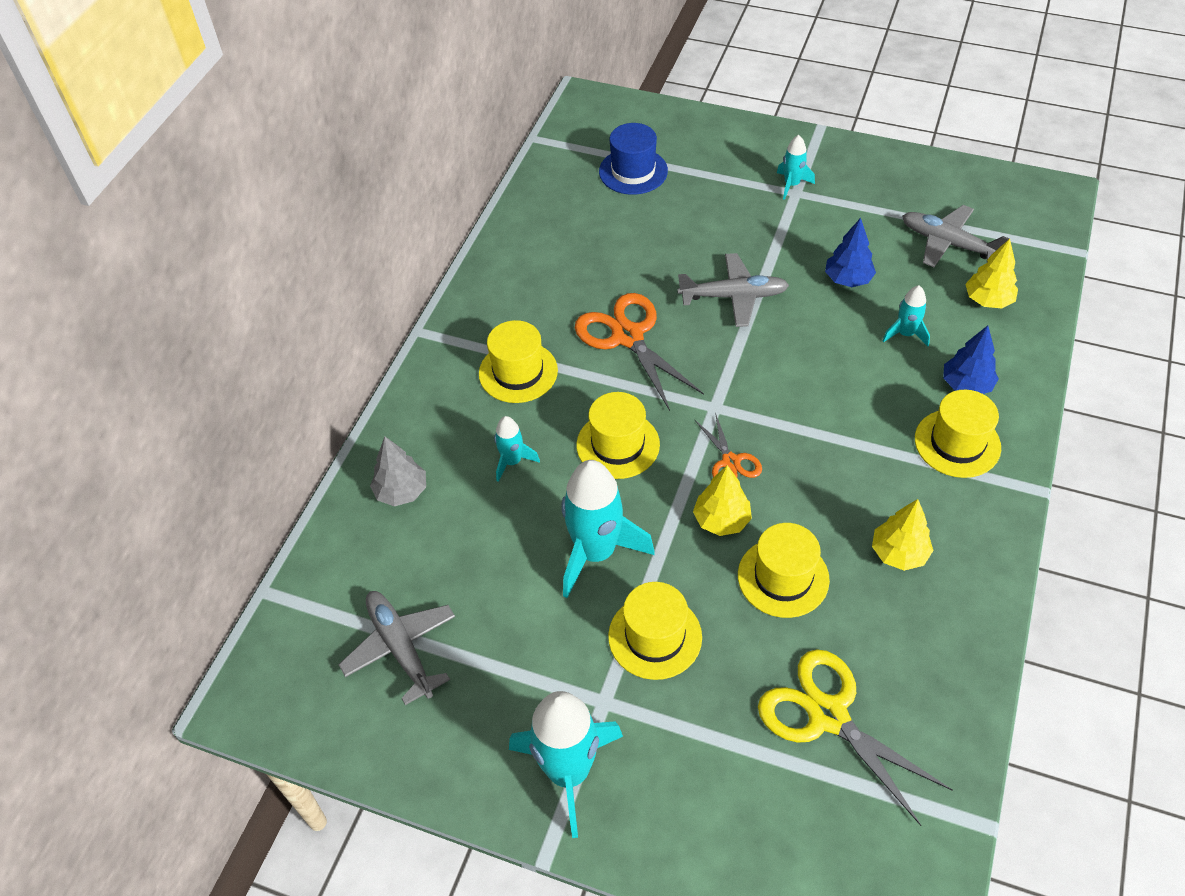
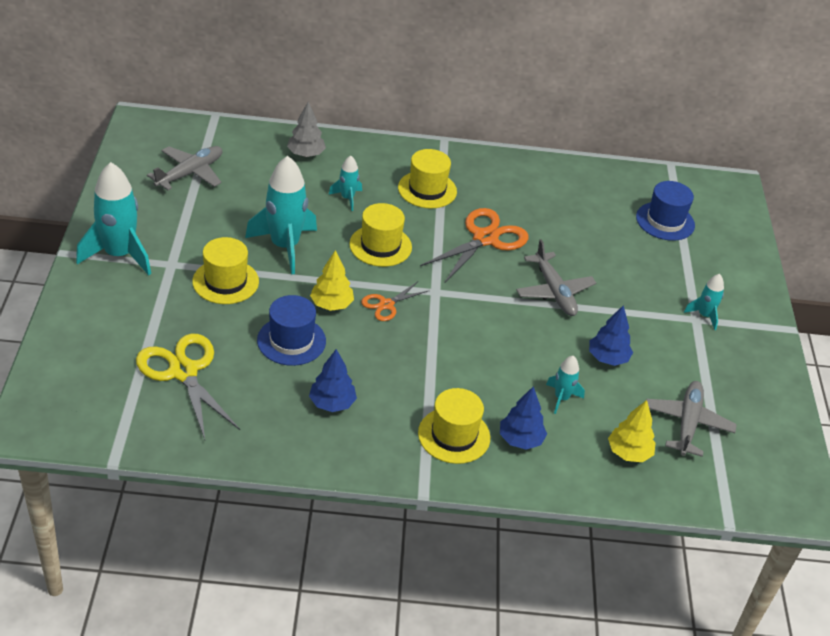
camera: 65 degrees right, 10 degrees down
(783, 577) = (291, 341): yellow hat -> blue hat
(828, 715) = (183, 372): yellow scissors -> yellow scissors turned 60 degrees counterclockwise
(899, 553) = (332, 403): yellow tree -> blue tree

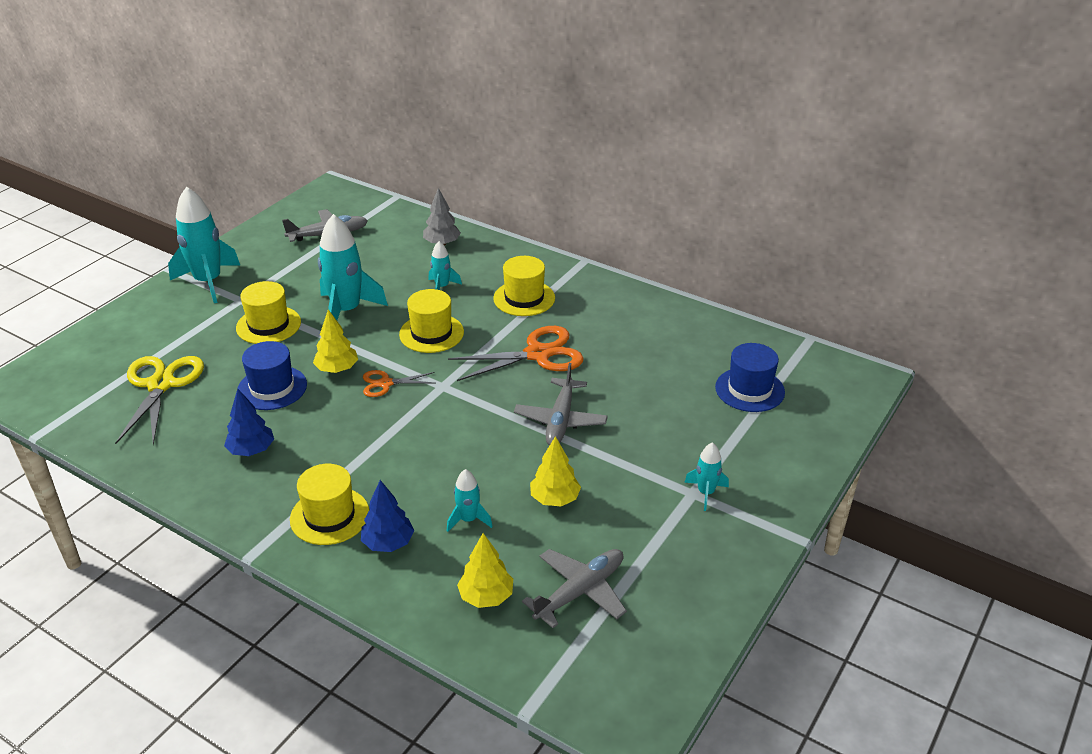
camera: 35 degrees right, 5 degrees down
(607, 358) = (554, 499): blue tree -> yellow tree

